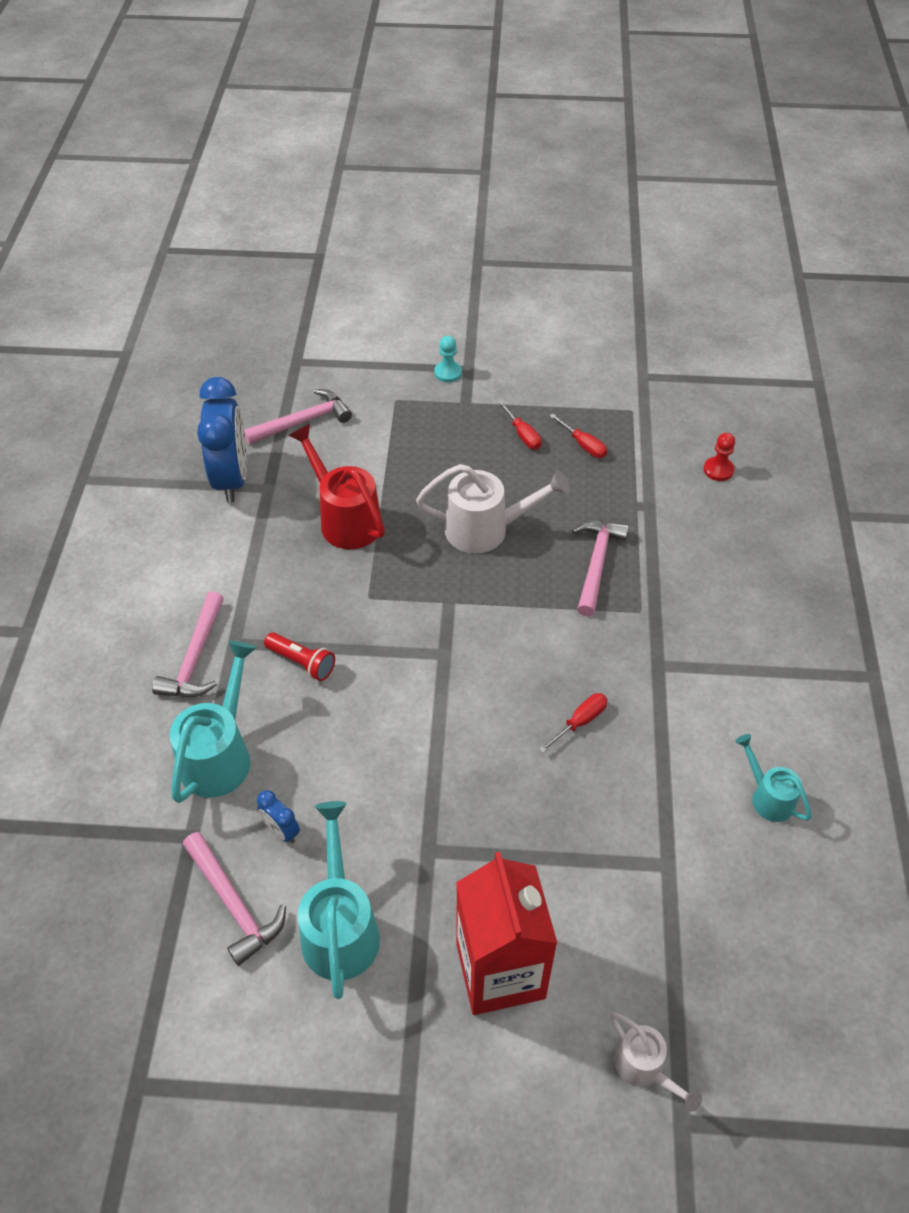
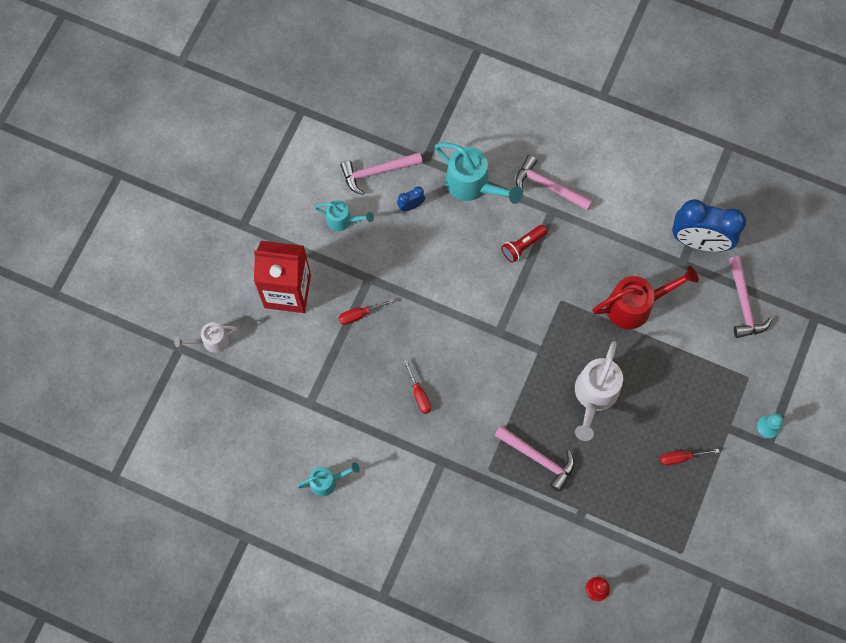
camera: 110 degrees right, 20 degrees up
(340, 927) = (343, 220): turquoise watering can -> turquoise watering can, size x0.58
(583, 445) = (655, 499): red screwdriver -> red screwdriver (359, 315)

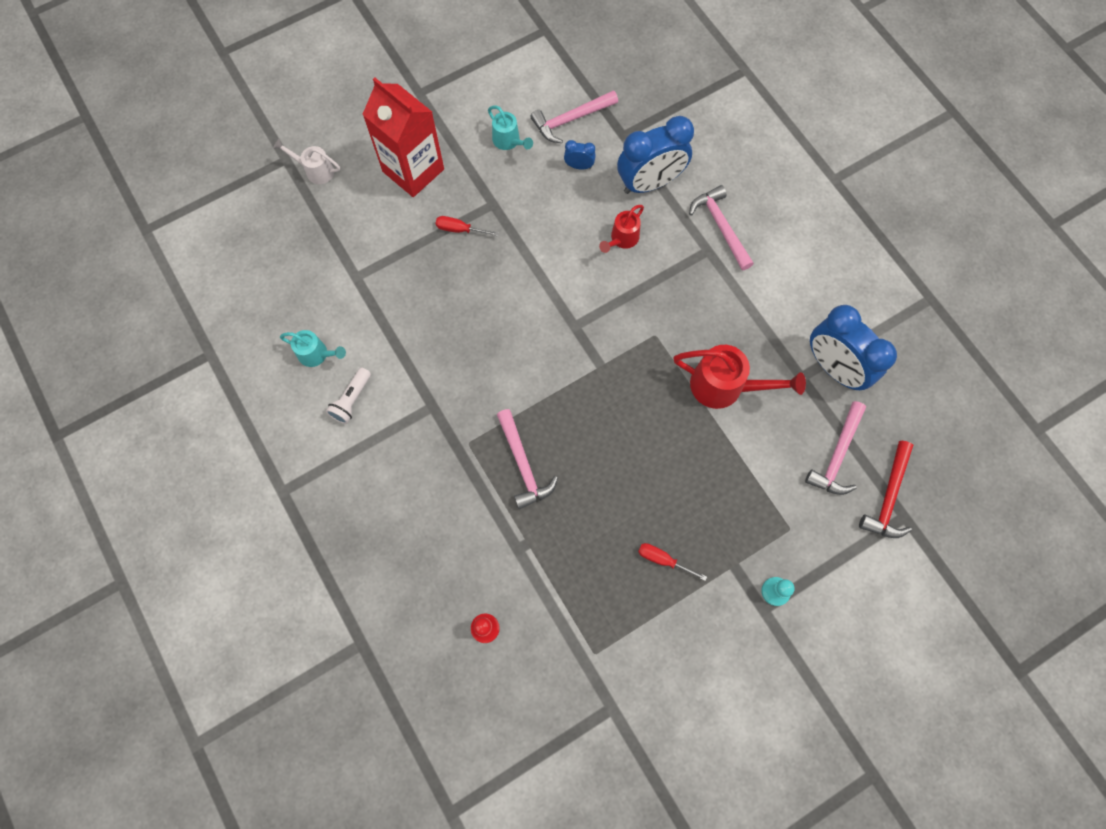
camera: 35 degrees right, 0 degrees up
(377, 172) = (571, 120): pink hammer -> pink hammer turned 45 degrees counterclockwise
(380, 497) = (352, 400): none -> white flashlight
(419, 394) = (458, 333): red screwdriver -> none
(473, 185) = (650, 183): turquoise watering can -> blue clock
(484, 243) = (622, 239): none -> red watering can
(523, 246) = (656, 264): red flashlight -> none
(594, 396) = (621, 443): white watering can -> none
(796, 310) = (888, 497): none -> red hammer

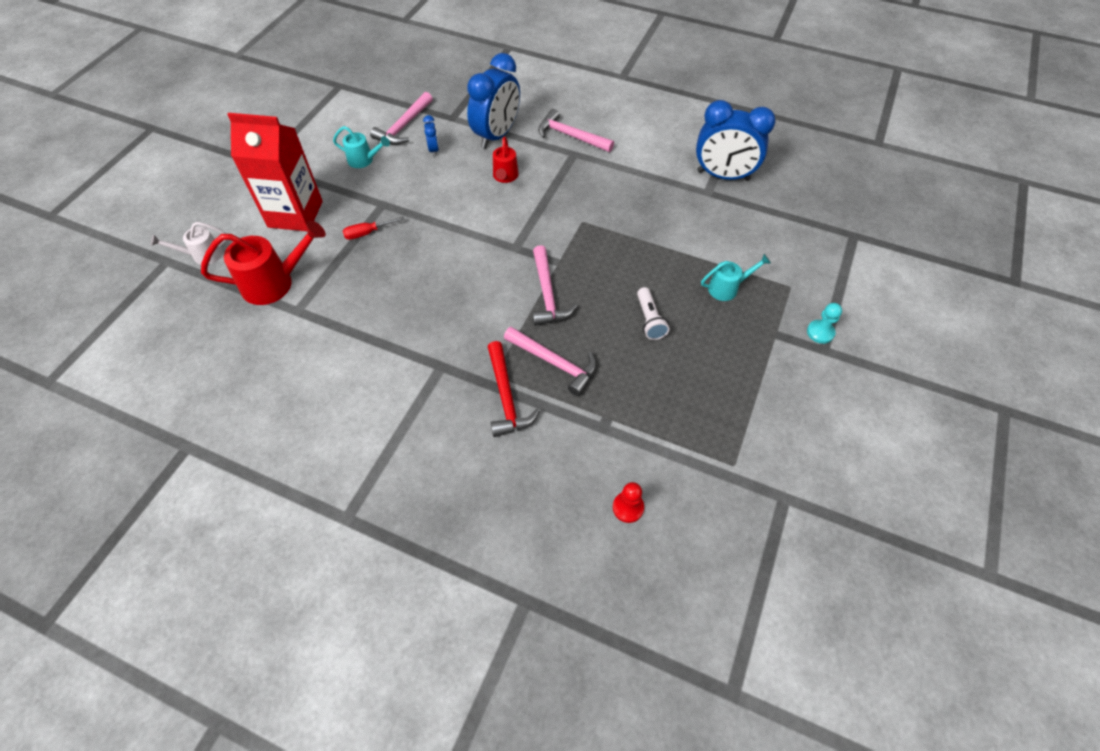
camera: 35 degrees left, 15 degrees down
(317, 354) = (301, 387): turquoise watering can -> turquoise watering can (727, 288)
(352, 400) = (362, 403): white flashlight -> white flashlight (649, 320)
(579, 166) = (433, 150): blue clock -> blue clock turned 105 degrees clockwise
(662, 559) = (722, 362): red screwdriver -> none
(725, 386) = (661, 225): red watering can -> red watering can (275, 283)
(837, 455) = (776, 224): pink hammer -> pink hammer (547, 294)
(888, 497) = (832, 229): red hammer -> red hammer (506, 397)

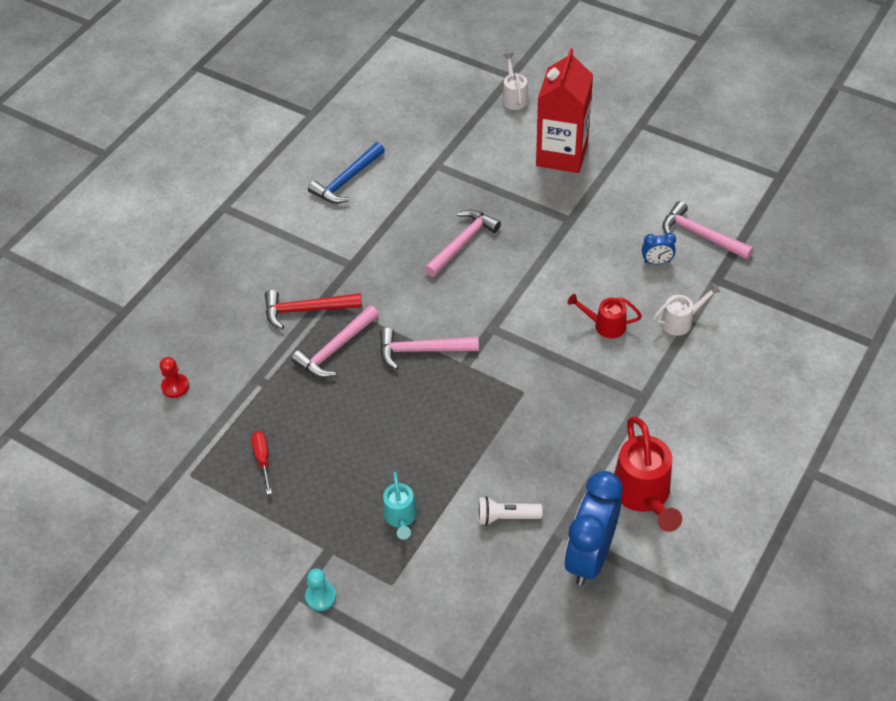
camera: 100 degrees right, 5 degrees down
(275, 283) = (472, 148): red watering can -> red watering can (643, 495)
(312, 389) = (347, 180): none -> blue hammer
(364, 160) = (641, 203): turquoise watering can -> none
(367, 233) = (528, 209): red screwdriver -> red screwdriver (262, 459)
(496, 135) = (681, 321): blue clock -> white watering can
(571, 136) = (677, 396): pink hammer -> pink hammer (462, 243)
(649, 320) = (371, 435): white flashlight -> white flashlight (506, 517)

